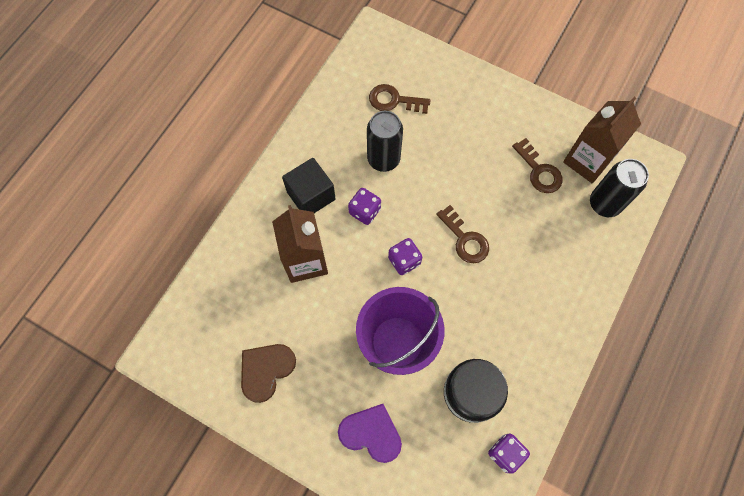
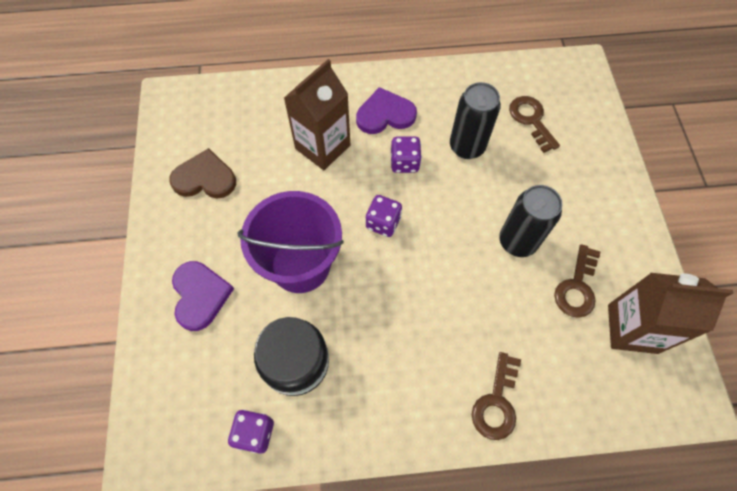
camera: 55 degrees right, 5 degrees down
(311, 195) = (385, 114): black cube -> purple heart
(465, 239) = (446, 262): brown key -> brown key (496, 402)
(604, 204) = (599, 376): black can -> black can (517, 241)

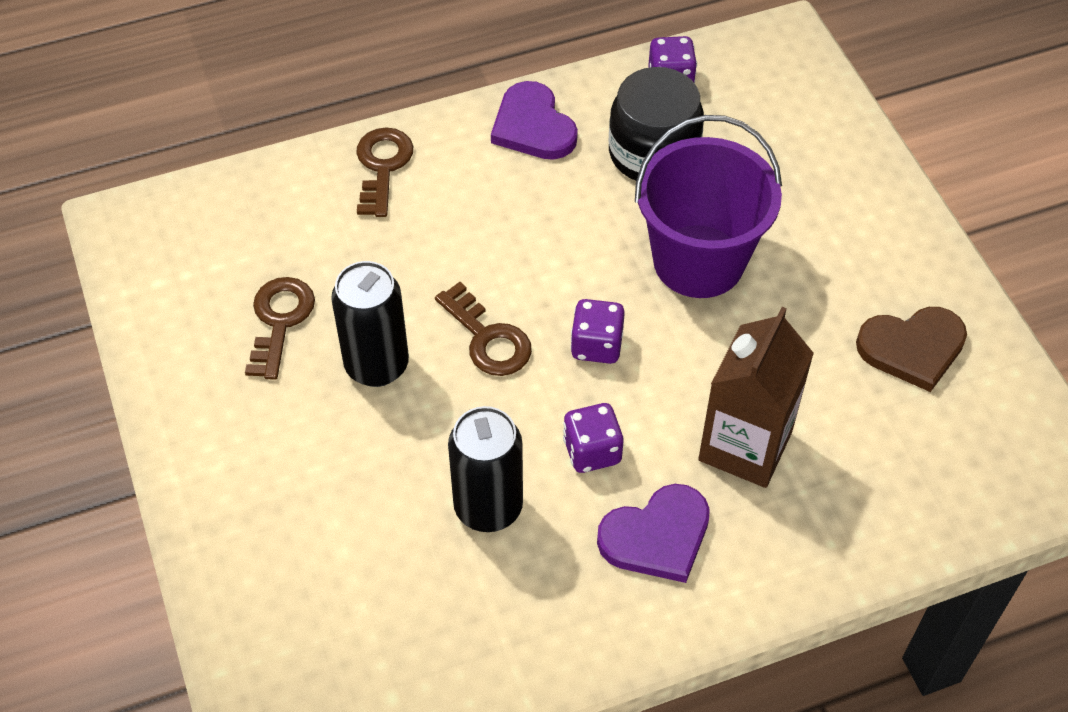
camera: 165 degrees right, 10 degrees down
(200, 295) = (819, 195): purple heart -> purple heart (533, 126)
(531, 120) = (374, 592): brown key -> brown key (487, 338)
(632, 328) = (198, 285): brown carton -> none

